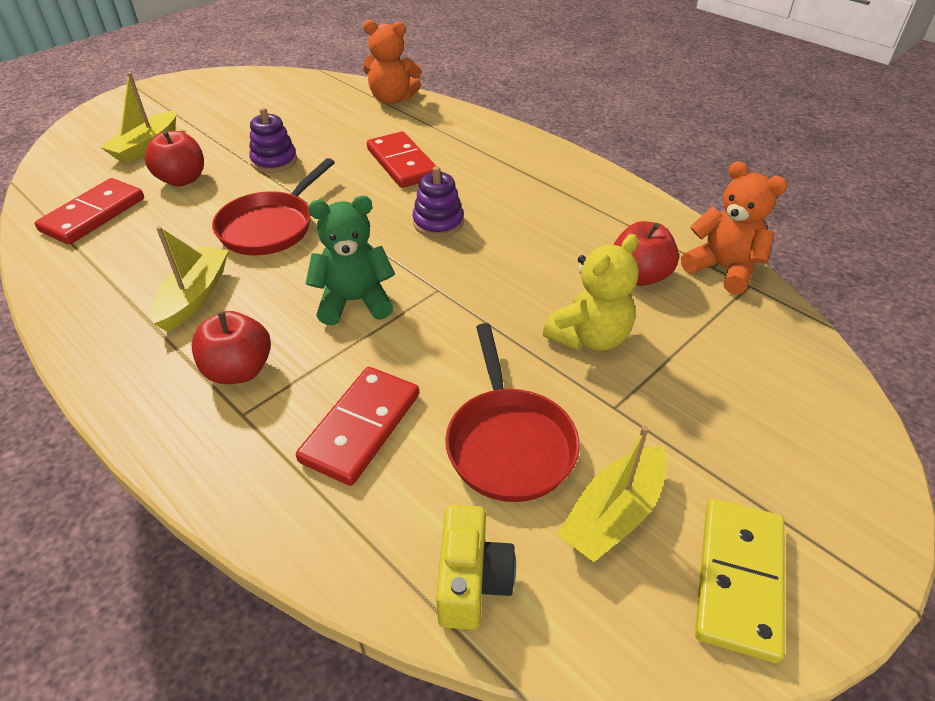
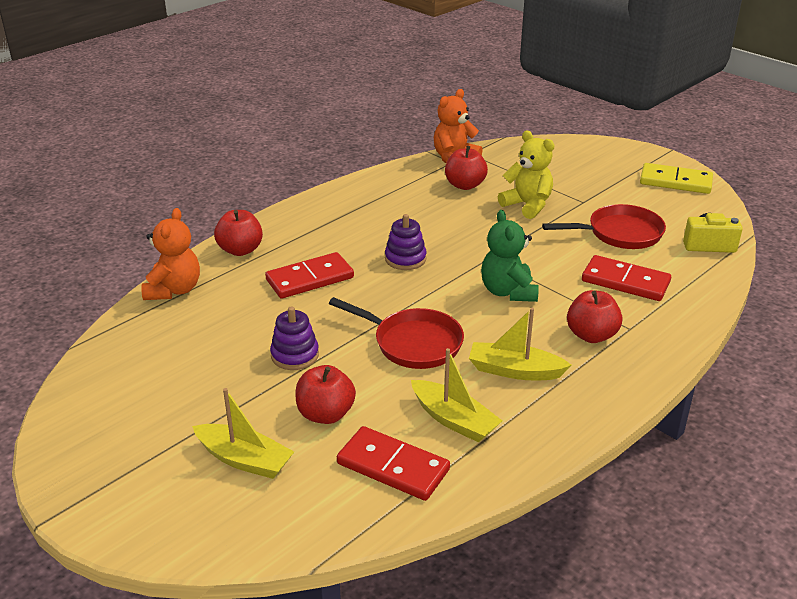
camera: 90 degrees left, 10 degrees down
(460, 124) = (240, 250): none -> red apple
(613, 514) = (654, 207): yellow boat -> yellow boat (454, 420)

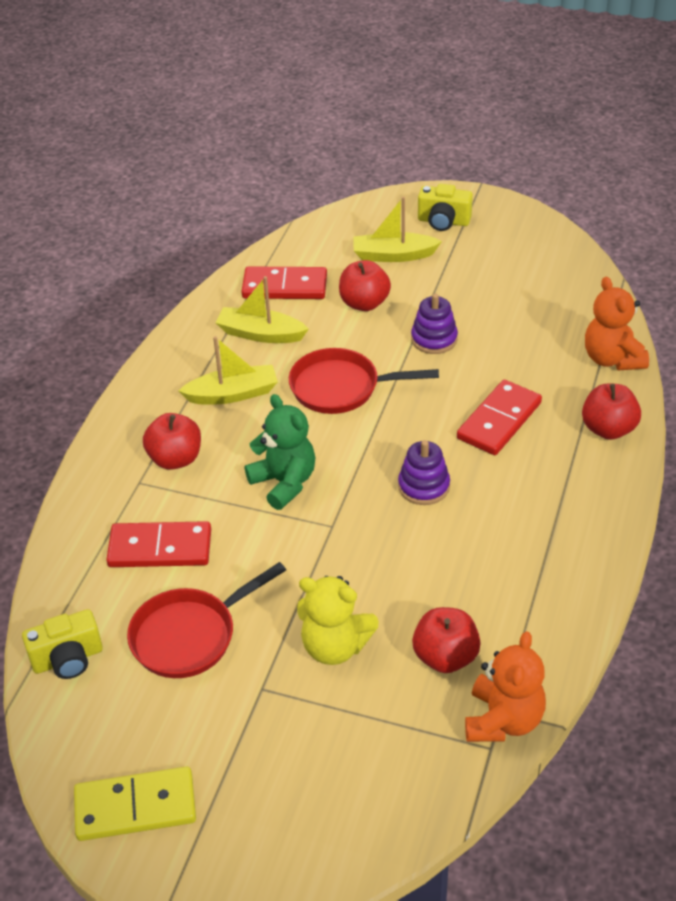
camera: 155 degrees right, 10 degrees up
(146, 483) = (443, 221): none -> yellow camera

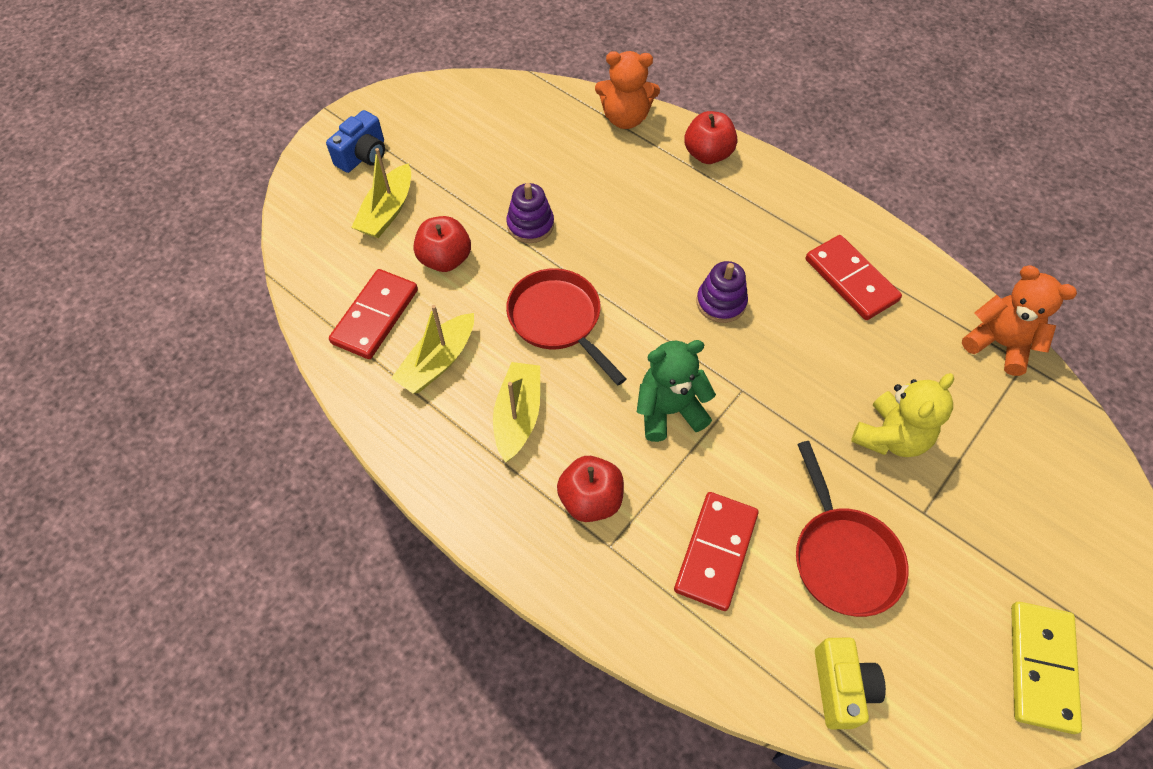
camera: 70 degrees left, 15 degrees up
(341, 387) = (558, 320): red pan -> red pan turned 120 degrees clockwise
(443, 221) = (363, 156): yellow camera -> blue camera
(445, 657) = (924, 358): red apple -> none
(499, 420) = (663, 219): red domino -> red domino (850, 280)

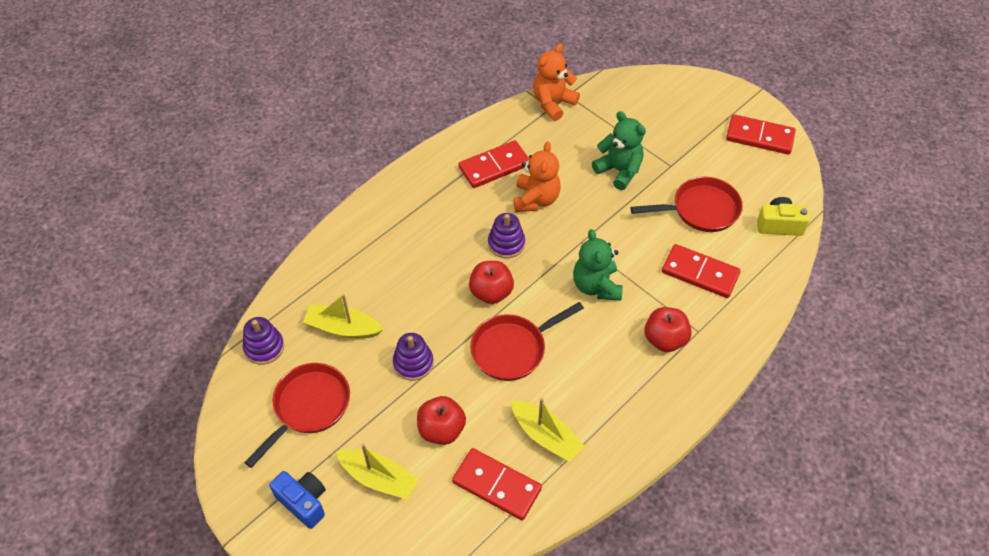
camera: 85 degrees left, 5 degrees down
(470, 144) = (309, 407): none -> red pan
(518, 416) = (597, 381): yellow boat -> yellow boat (343, 328)
(540, 99) = (264, 347): none -> purple stacking toy
(625, 118) = (304, 284): orange teddy bear -> orange teddy bear (536, 199)
(707, 154) = (358, 232): red apple -> red apple (491, 292)
(890, 437) = (619, 170): yellow teddy bear -> green teddy bear
(1041, 667) = (759, 137): yellow domino -> red domino

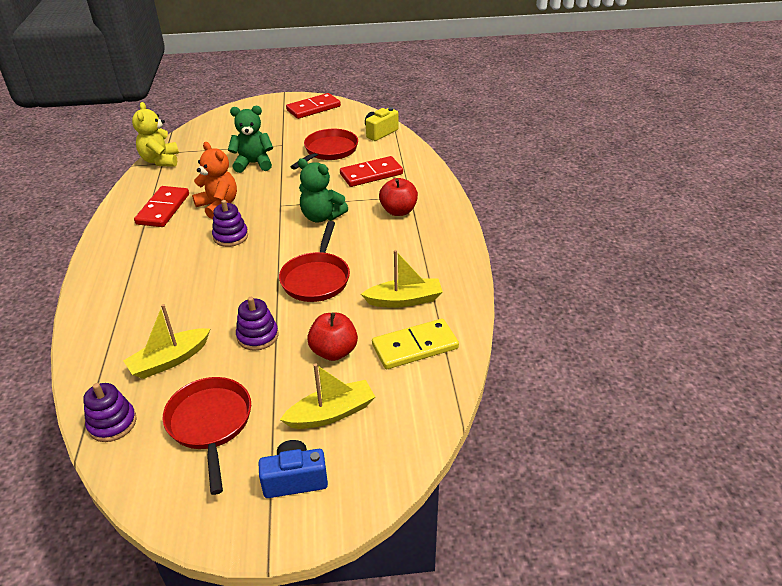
camera: 50 degrees left, 15 degrees down
(491, 292) = (257, 264): red apple -> none
(497, 485) = (415, 346): red domino -> yellow domino
(553, 103) = (160, 161): orange teddy bear -> yellow teddy bear

